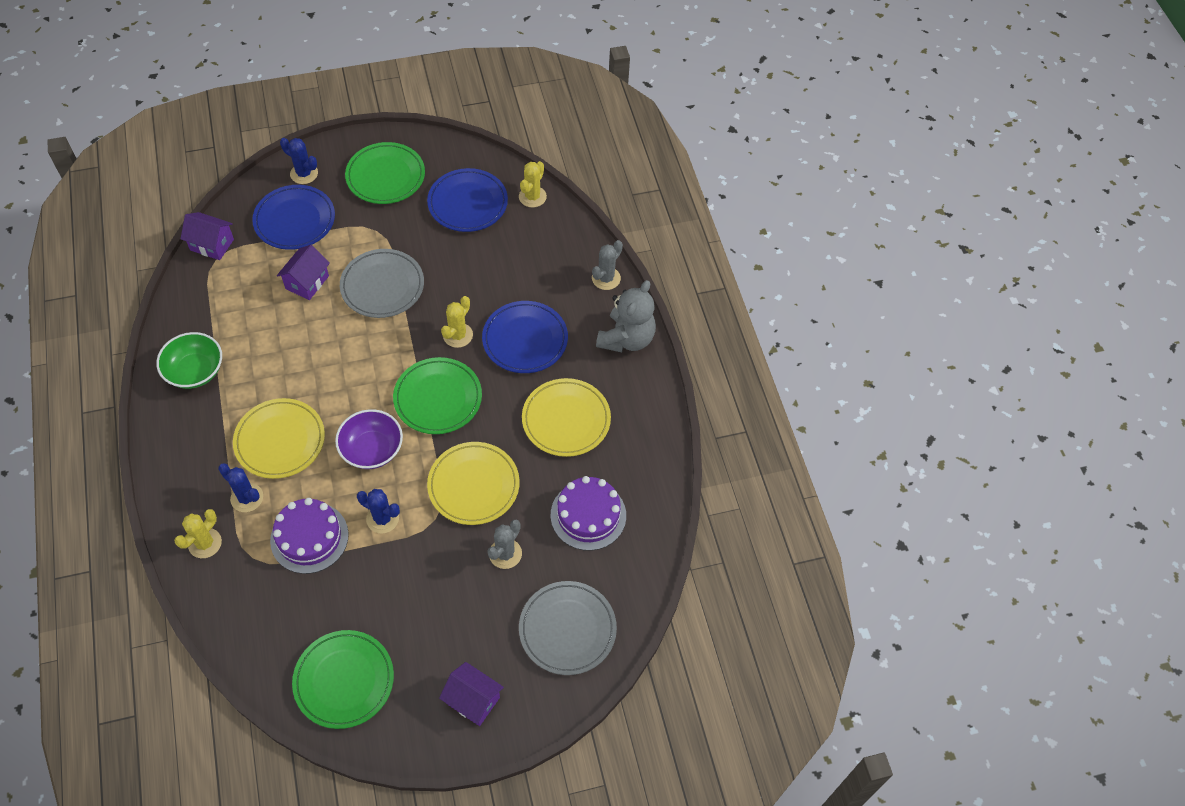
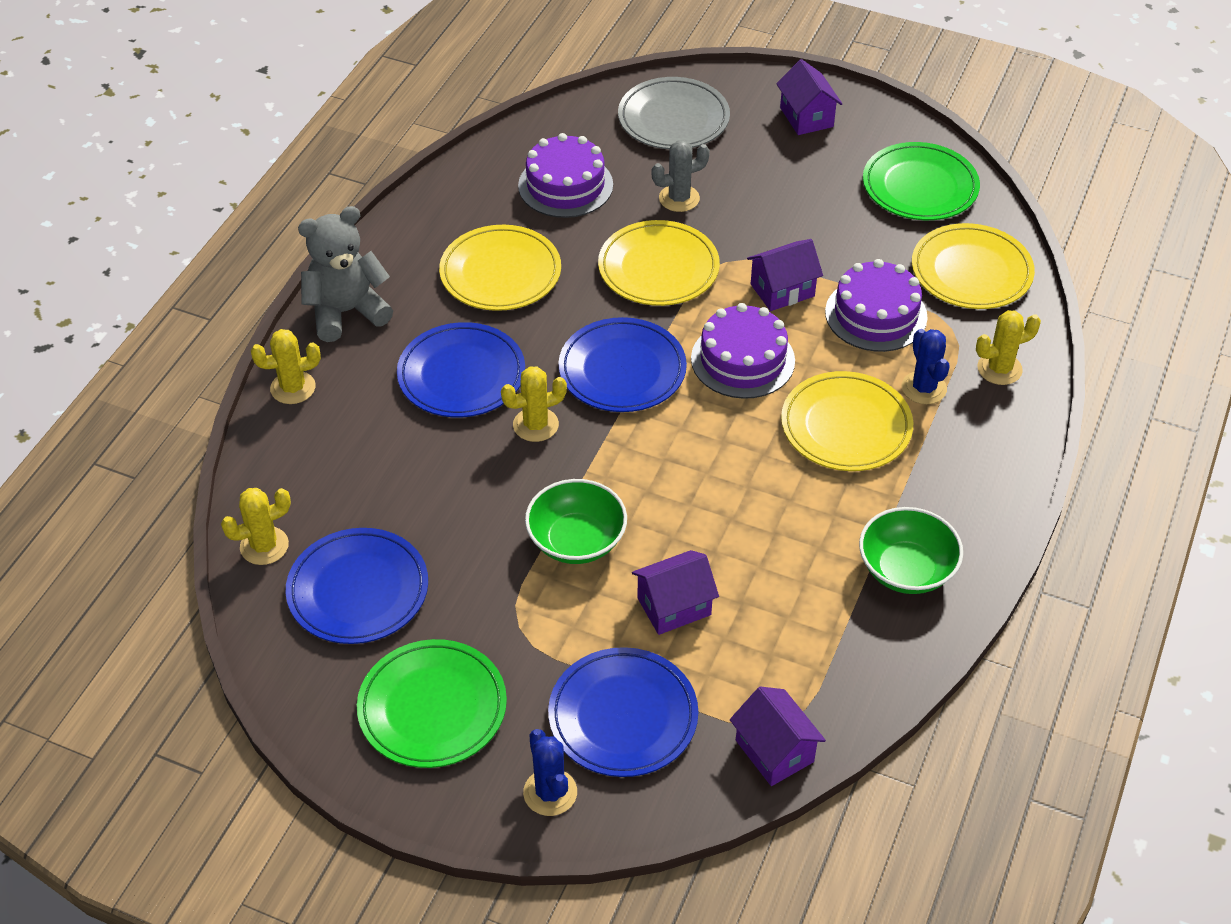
camera: 140 degrees left, 10 degrees down
(264, 618) = (971, 272): none -> yellow plate
(372, 449) = (742, 360): purple bowl -> purple cake
(382, 286) = (576, 541): grey plate -> green bowl
(382, 518) = (782, 290): blue cactus -> purple house
(438, 398) = (622, 370): green plate -> blue plate
(606, 278) = (293, 388): grey cactus -> yellow cactus

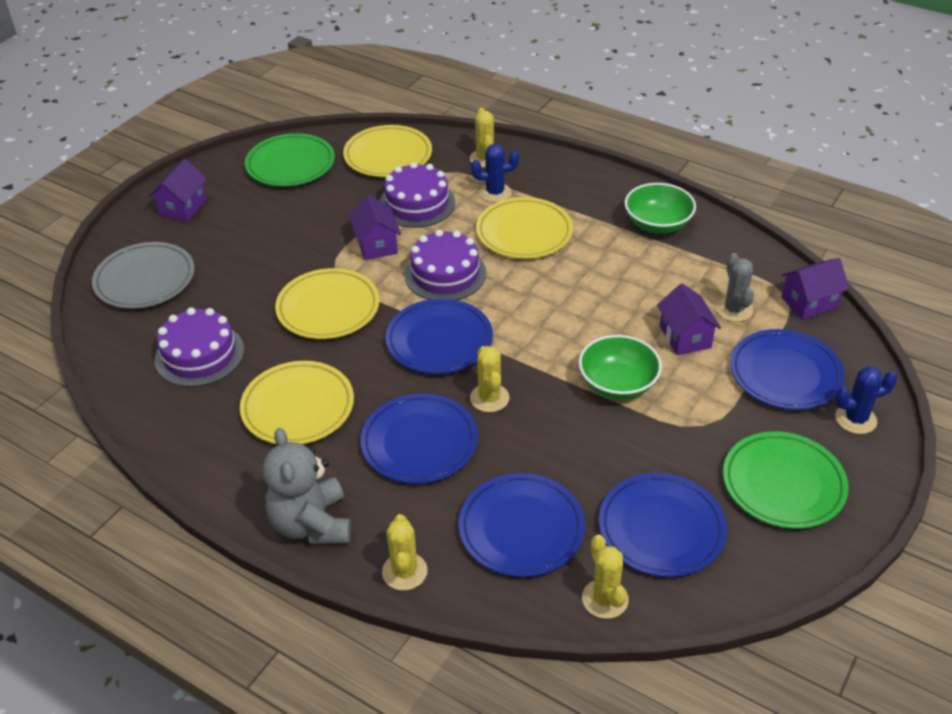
camera: 80 degrees left, 5 degrees down
(351, 471) = (521, 528): none -> blue plate
(679, 198) = (248, 287): grey cactus -> grey cactus (734, 309)
(806, 117) = (183, 207): purple house -> purple house turned 60 degrees counterclockwise

